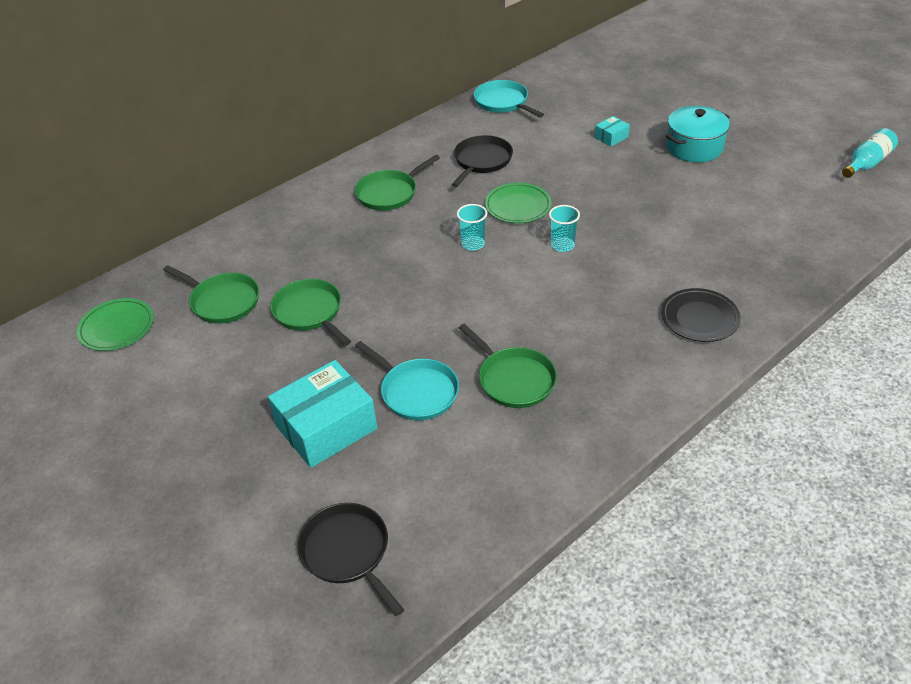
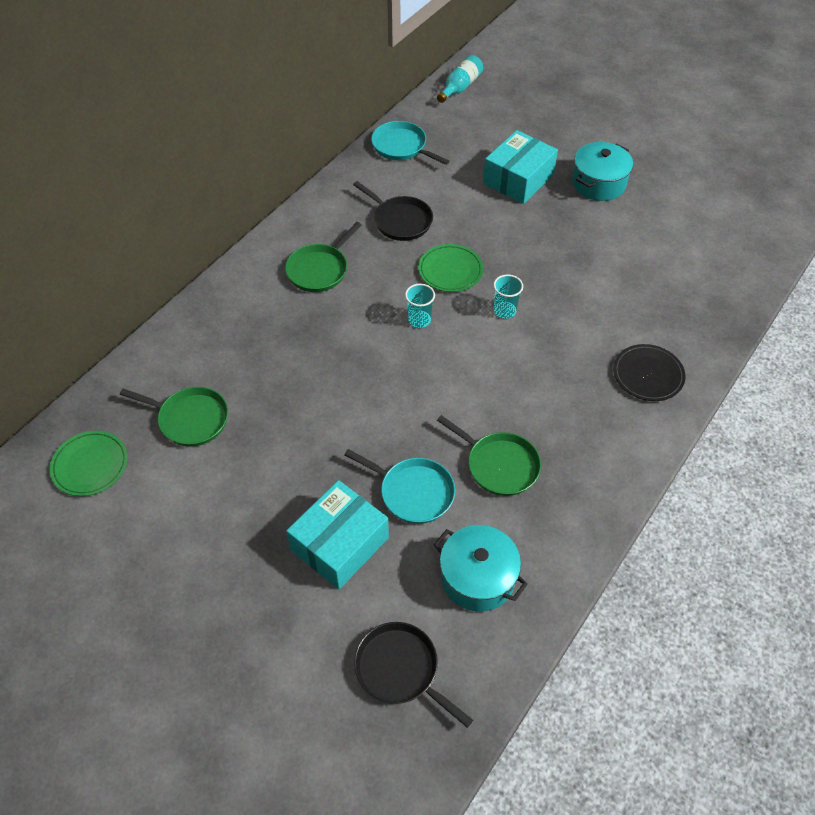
camera: 15 degrees left, 10 degrees up
(309, 312) = (283, 419): green pan -> none
(457, 479) = (477, 578): none -> turquoise pot
(481, 161) = (400, 221): black pan -> black pan turned 120 degrees clockwise
(611, 137) = (518, 179): turquoise box -> turquoise box, size x2.22
(867, 163) = (756, 186): turquoise bottle -> turquoise bottle (460, 87)

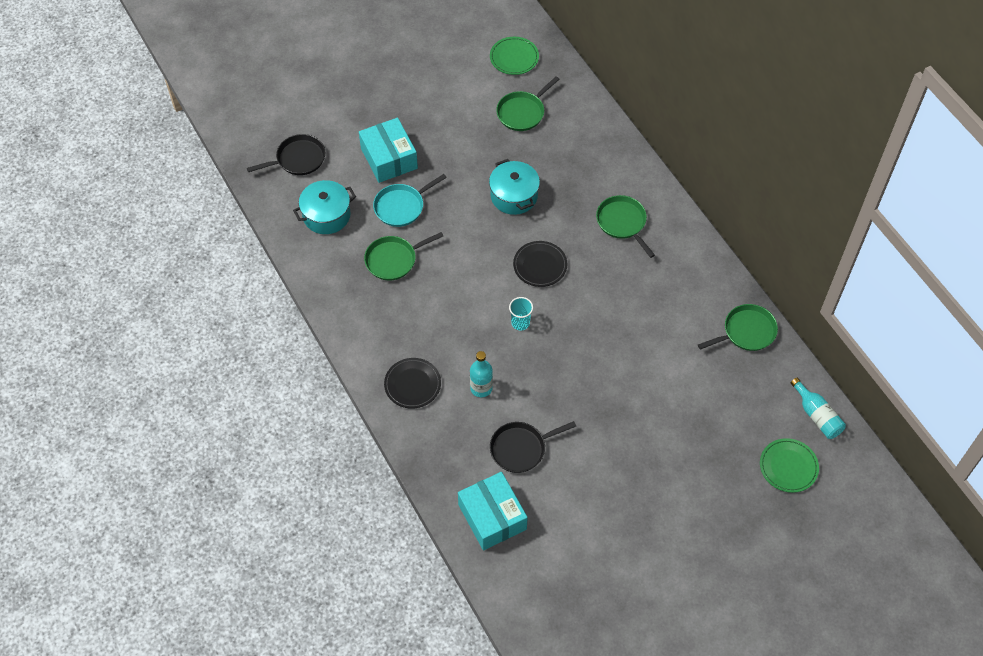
camera: 115 degrees right, 5 degrees up
(400, 221) = (651, 294): black pan -> black pan (520, 448)
(401, 146) = (746, 332): turquoise pan -> green pan
(419, 320) = (540, 265): turquoise cup -> black plate
(450, 270) = (579, 305): green plate -> green plate (788, 467)
(518, 179) = (663, 402): turquoise box -> turquoise box (492, 517)
(598, 183) = (628, 463): turquoise pot -> turquoise pot (514, 196)
(606, 314) = (481, 388): none -> turquoise bottle

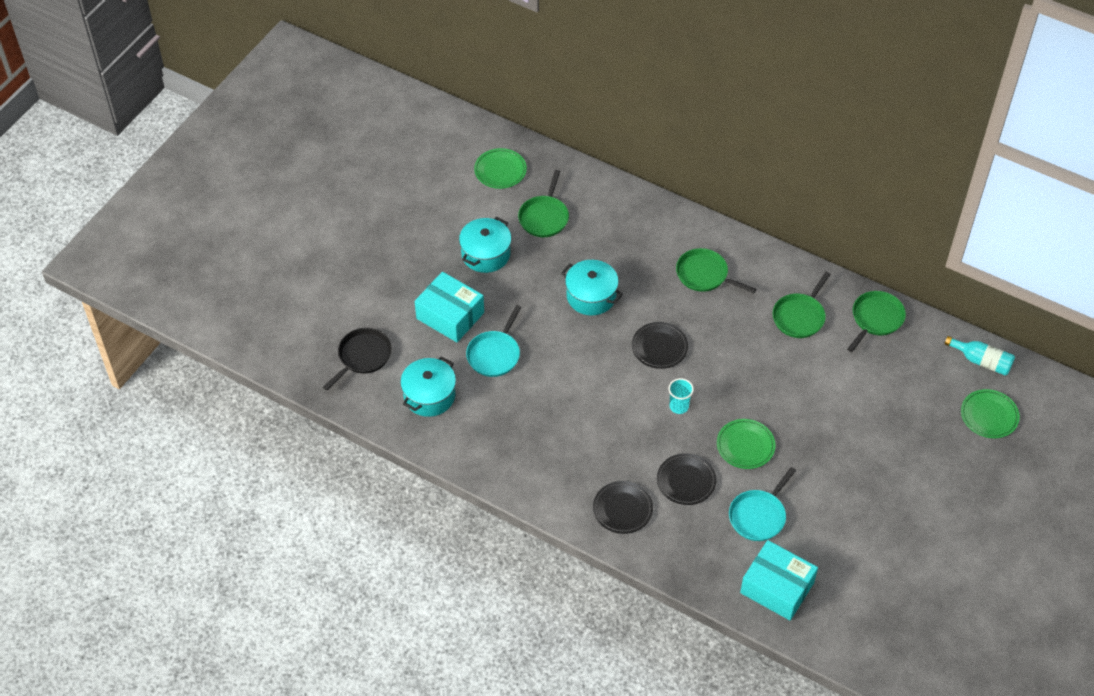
camera: 30 degrees left, 5 degrees down
(393, 260) = (523, 406): green pan -> green pan (799, 316)
(453, 121) = (485, 254): none -> turquoise pot
(481, 388) = (686, 481): turquoise bottle -> black plate
(520, 448) = (758, 516): black pan -> turquoise pan
(552, 384) = (745, 446): none -> green plate

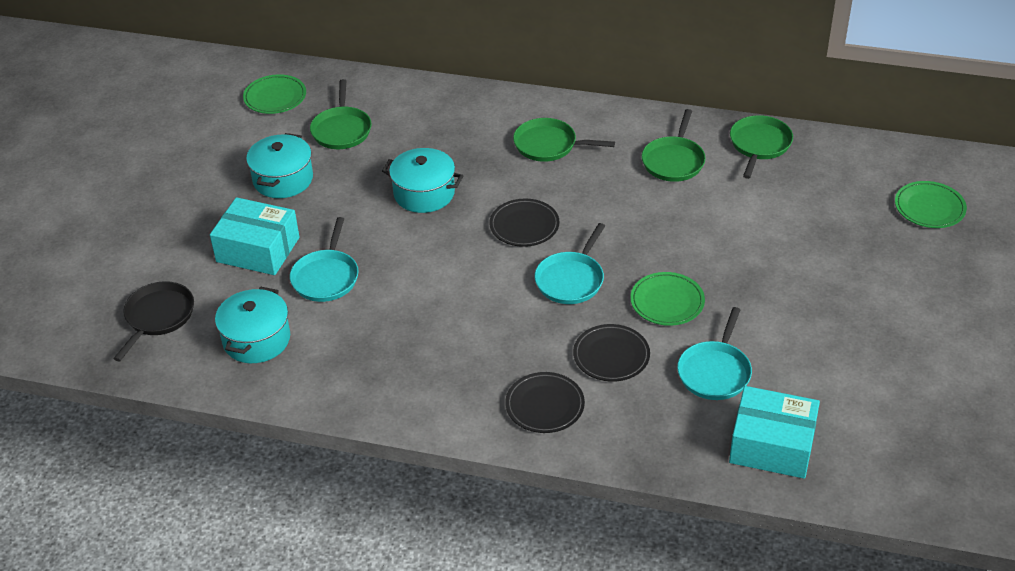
camera: 15 degrees left, 10 degrees down
(679, 406) = (571, 280): turquoise cup -> turquoise pan
(981, 361) = (894, 158): turquoise bottle -> none

